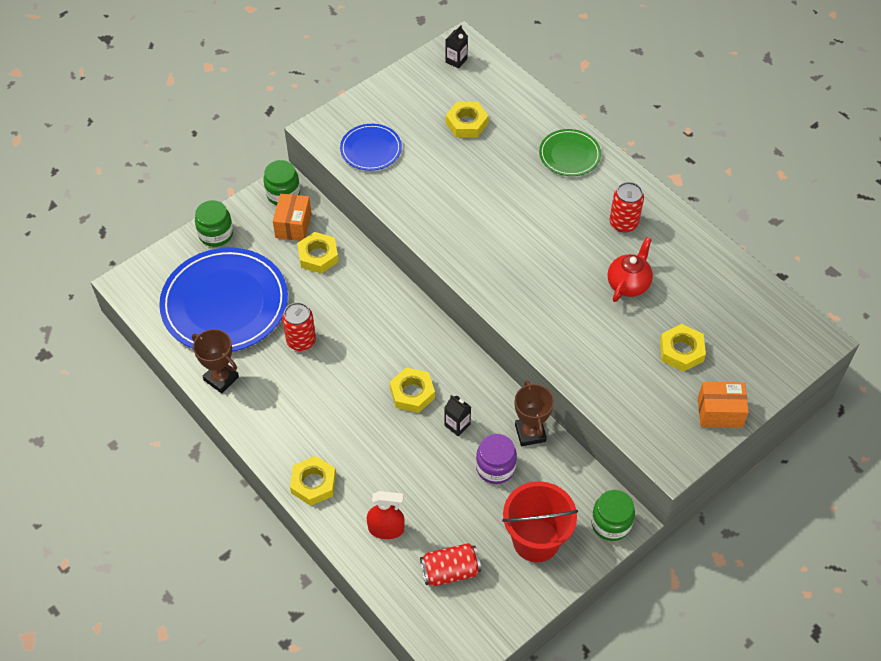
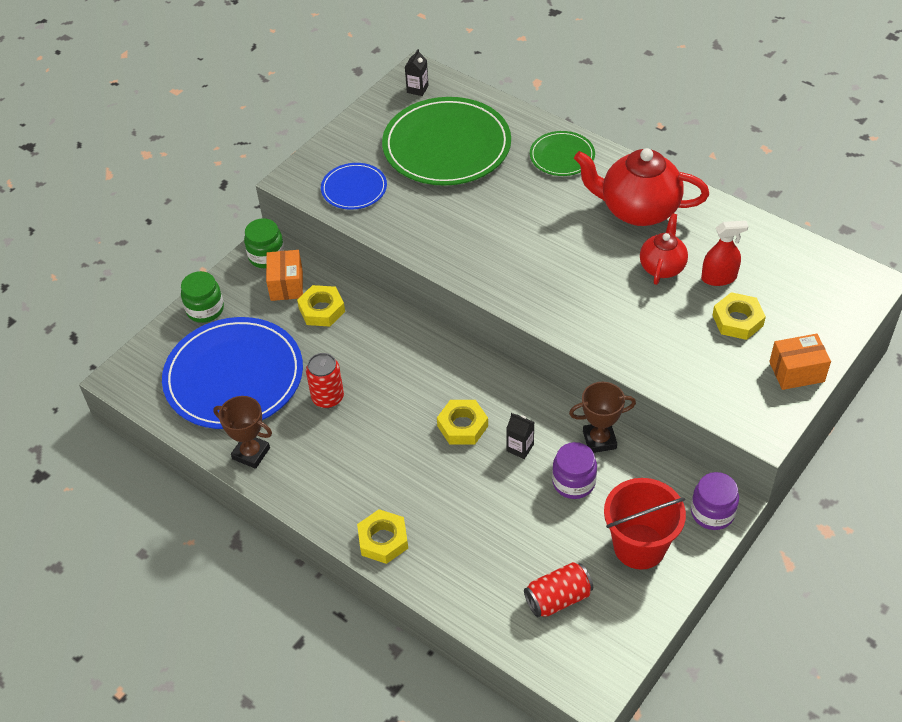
camera: 10 degrees left, 5 degrees down
(386, 529) = (476, 570): red spray bottle -> red spray bottle (719, 278)
(466, 123) = (446, 146): yellow nut -> green plate
(530, 433) = (599, 440): brown trophy -> brown trophy turned 75 degrees counterclockwise
(611, 523) = (712, 512): green jar -> purple jar
(623, 223) = (638, 210): red can -> red teapot

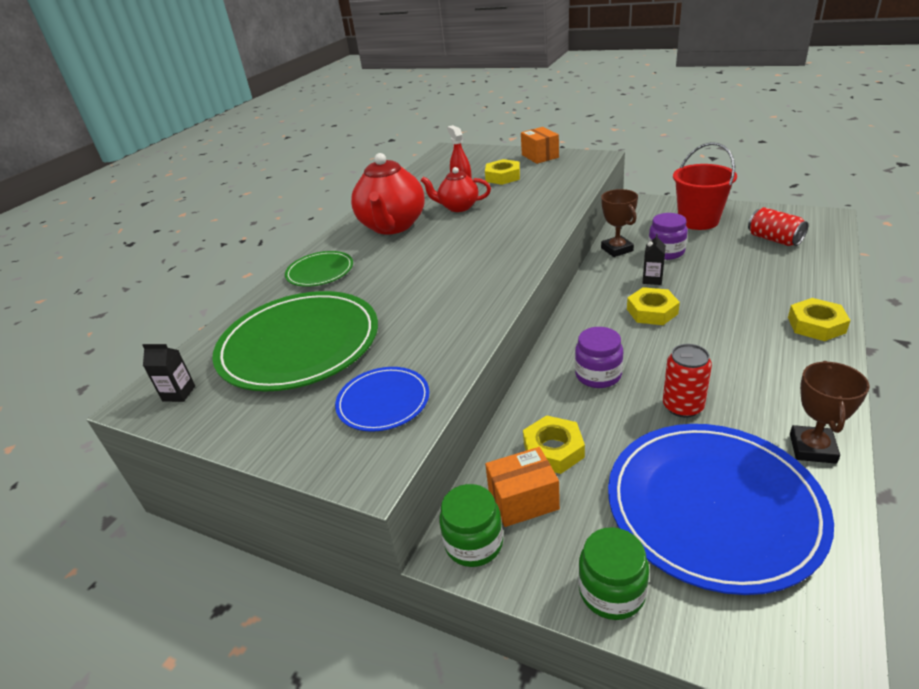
camera: 100 degrees left, 15 degrees down
(712, 512) = (646, 204): purple jar -> purple jar (598, 375)

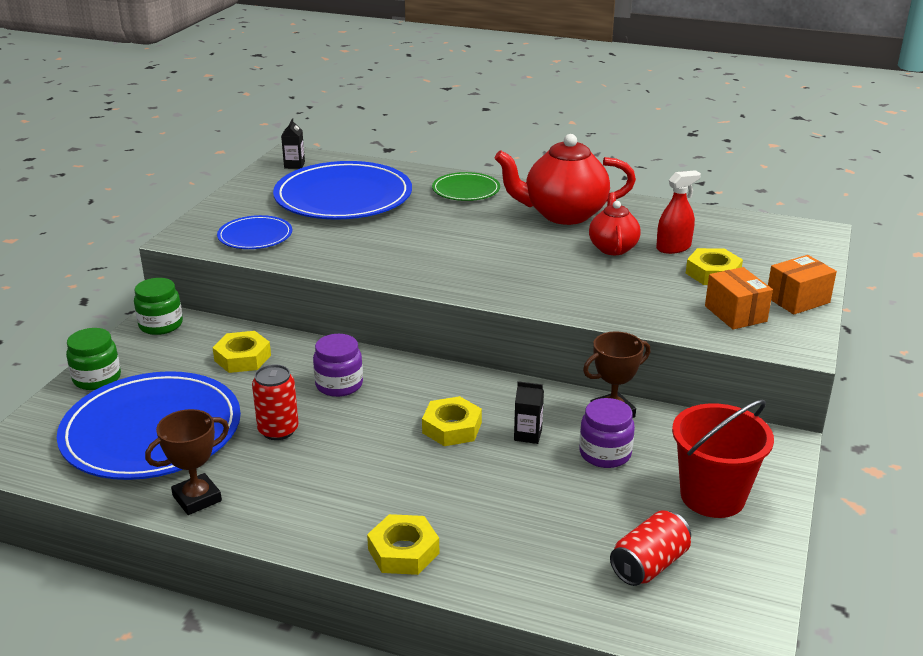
camera: 80 degrees right, 5 degrees down
(299, 344) = (343, 197): green plate -> blue plate
(523, 500) = (192, 344): orange box -> orange box (735, 314)
(812, 448) = (197, 498): brown trophy -> brown trophy turned 45 degrees counterclockwise

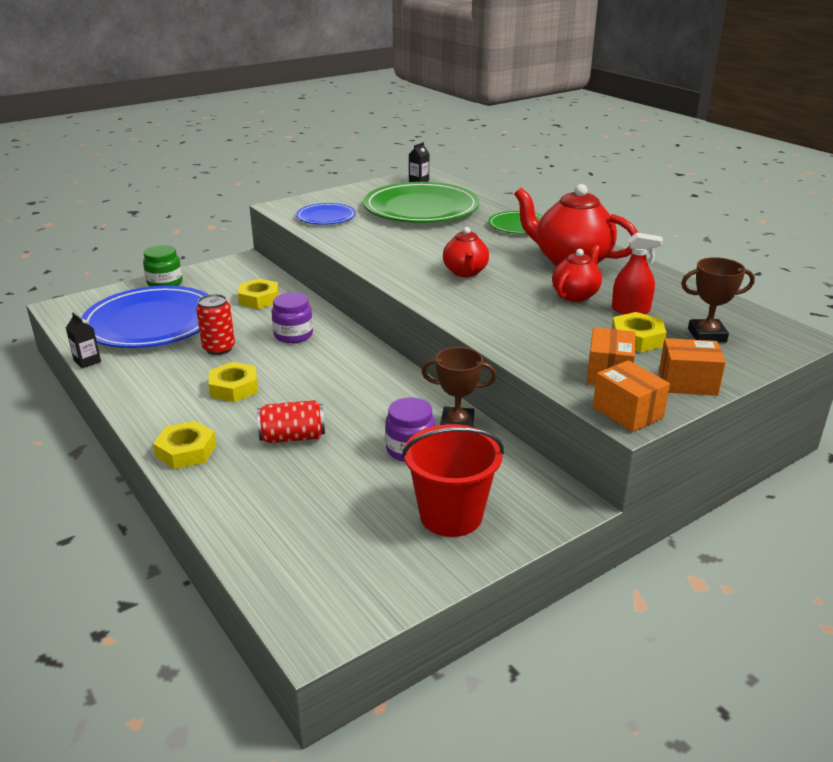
camera: 35 degrees right, 0 degrees up
(161, 325) = (240, 265): green jar -> none
(197, 498) = (121, 369): brown trophy -> brown trophy (707, 335)
(343, 197) = (421, 208): blue plate -> green plate
(452, 427) = (326, 389): yellow nut -> yellow nut (234, 388)
(488, 256) = (465, 272): none -> red teapot
(528, 435) = (372, 414): black carton -> black carton (87, 361)
(649, 565) = (331, 538): red can -> red can (292, 437)
(792, 342) = (627, 412): none -> orange box

